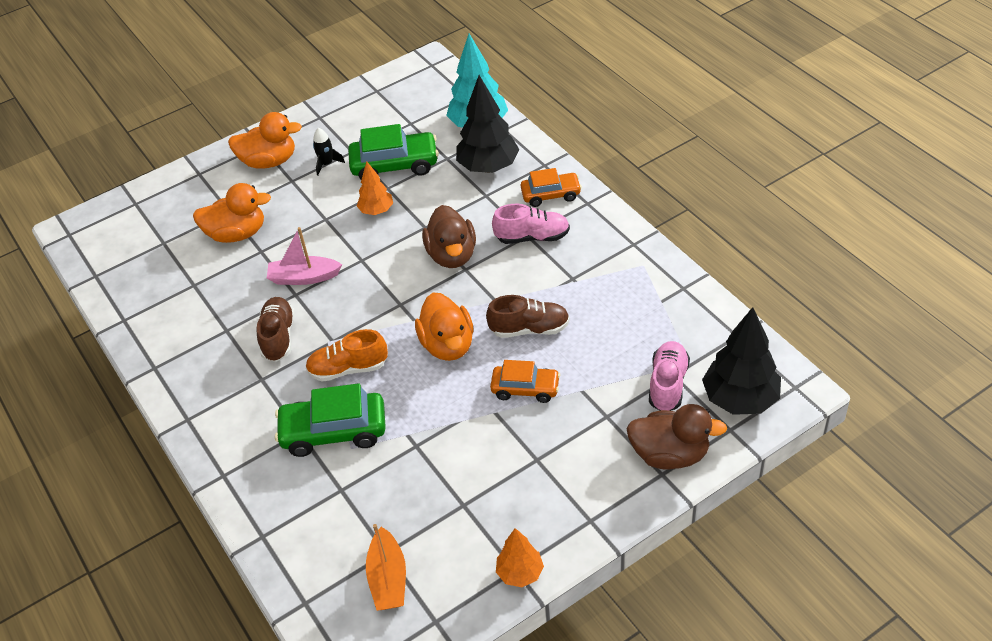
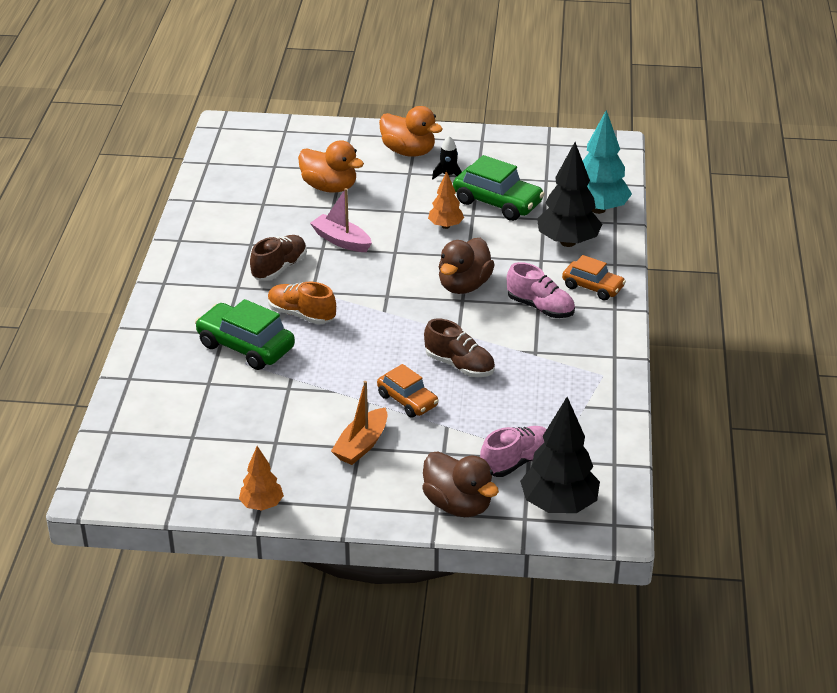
camera: 35 degrees right, 10 degrees down
(388, 579) = (175, 452): orange boat -> orange boat (361, 445)
(448, 345) = (388, 340): orange duck -> none

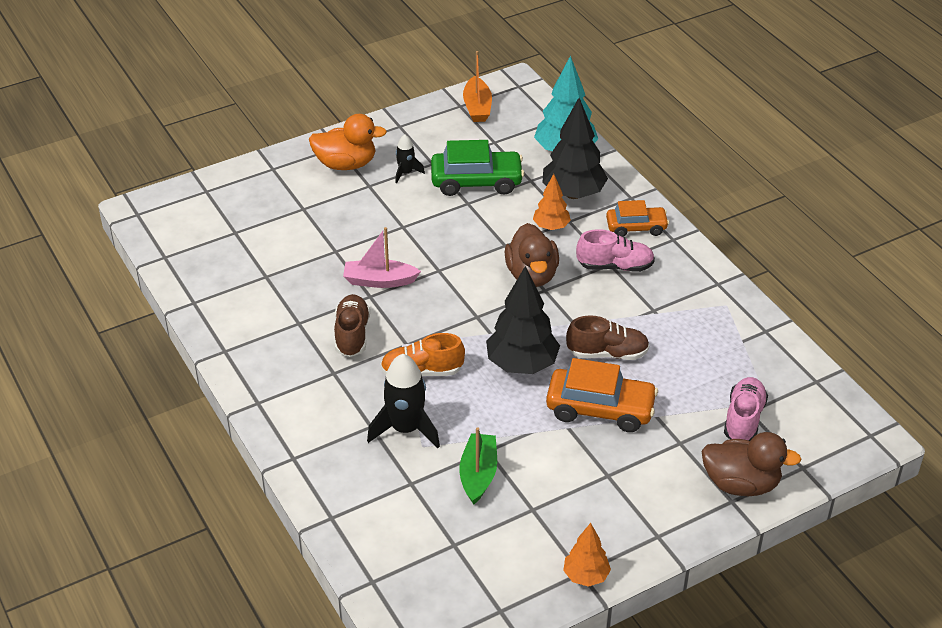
camera: 35 degrees left, 5 degrees up
(246, 346) = (406, 429): green car -> black rocket
(263, 400) = (478, 474): none -> green boat
(329, 187) = (311, 231): orange duck -> none
(361, 445) = (607, 471): orange boat -> orange boat (477, 107)
(407, 400) = (600, 409): orange car -> orange car, size x1.57
(445, 226) = (456, 224): orange tree -> orange tree (551, 227)
(559, 505) = (814, 440): black tree -> black tree (522, 365)

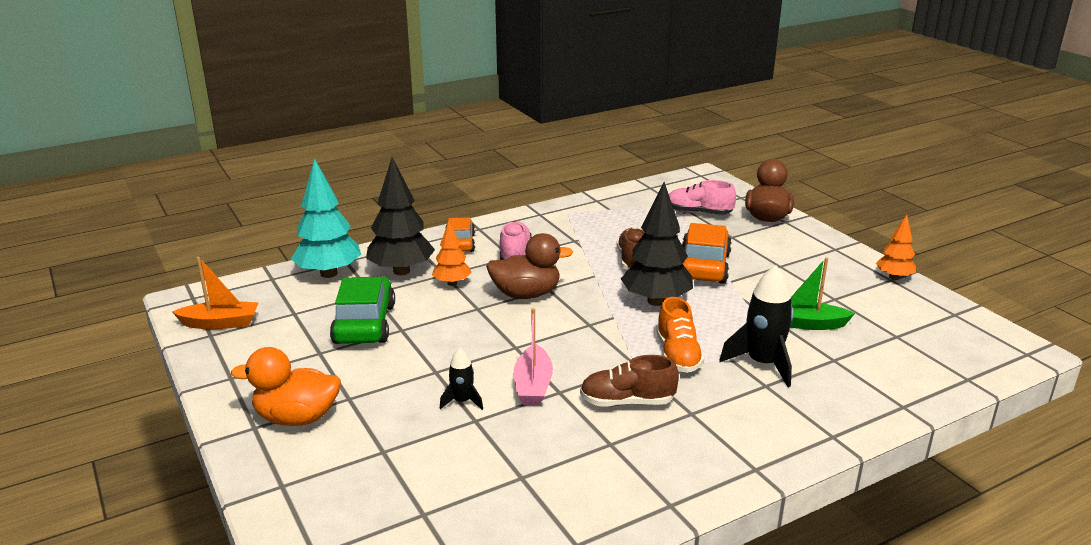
camera: 90 degrees left, 15 degrees down
(346, 164) = (297, 418): orange duck -> orange duck turned 90 degrees counterclockwise
(406, 173) = (332, 371): black rocket -> black rocket (462, 401)

